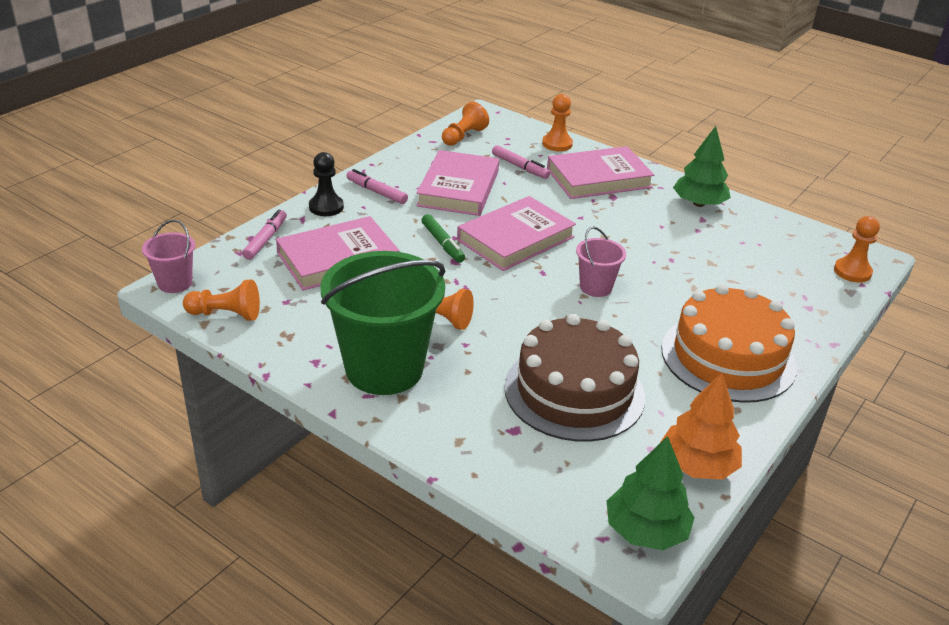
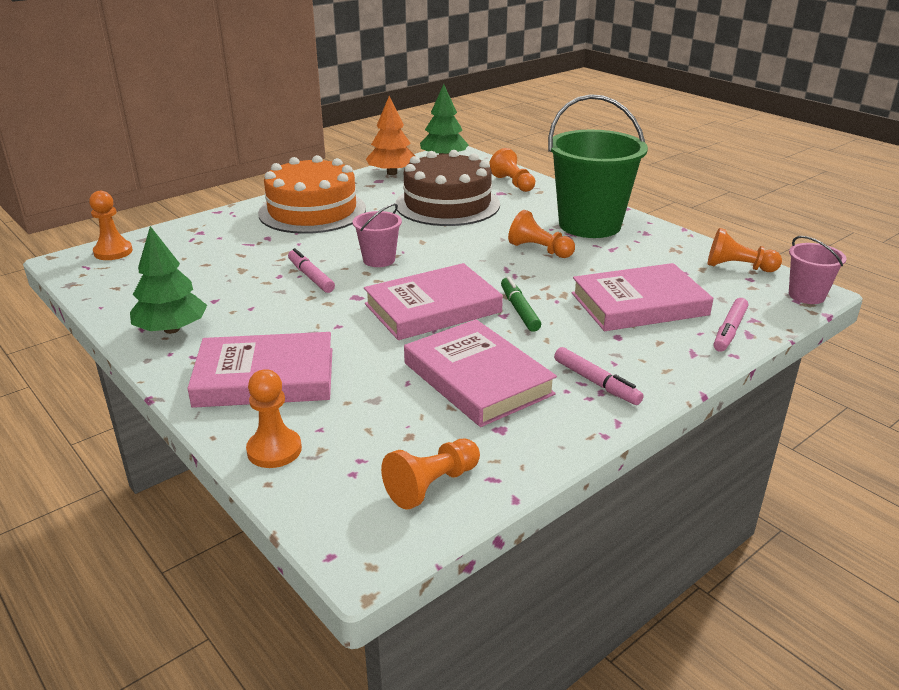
camera: 165 degrees left, 5 degrees down
(326, 207) = (665, 366): black pawn -> none
(458, 188) = (477, 378): pink book -> pink book turned 60 degrees counterclockwise
(504, 459) = (513, 183): none -> orange pawn
(520, 167) = (368, 407): pink marker -> pink marker (311, 277)

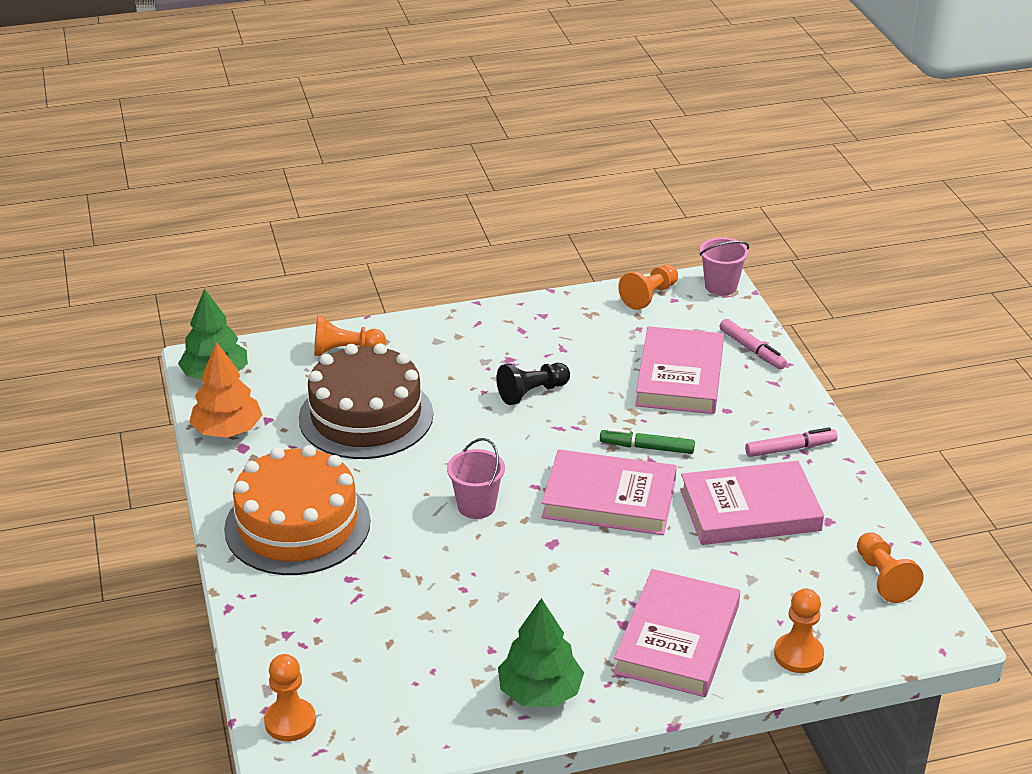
camera: 65 degrees left, 5 degrees up
(311, 277) = (483, 565): pink marker -> none
(432, 308) = (609, 499): pink book -> pink book turned 75 degrees counterclockwise
(539, 250) = (532, 393): orange pawn -> black pawn
(589, 225) = (498, 341): green bucket -> none

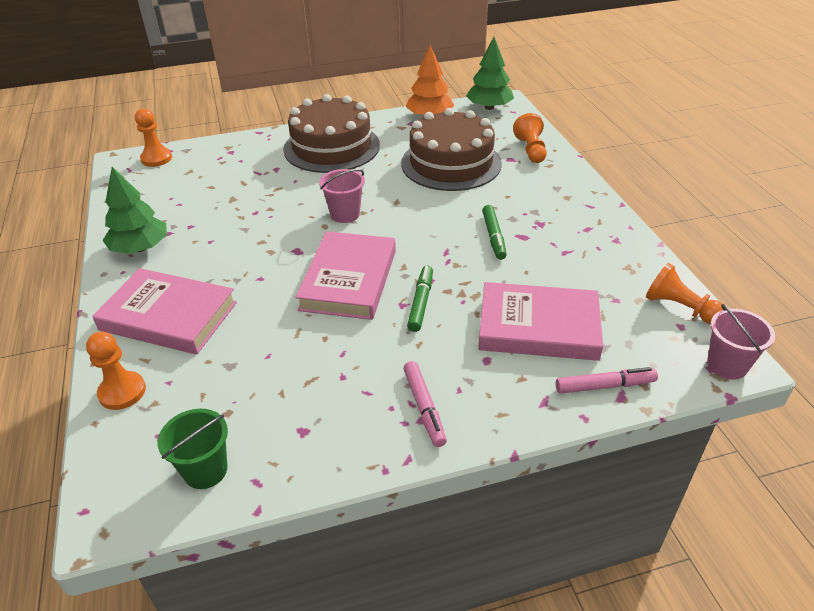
camera: 90 degrees right, 5 degrees up
(297, 525) = (331, 147): orange cake -> brown cake
(532, 393) = (494, 236): black pawn -> green marker
(750, 510) = (326, 369): pink book -> none
(752, 349) = (604, 386): pink marker -> pink marker turned 150 degrees counterclockwise
(883, 578) = (205, 470): orange pawn -> green bucket

